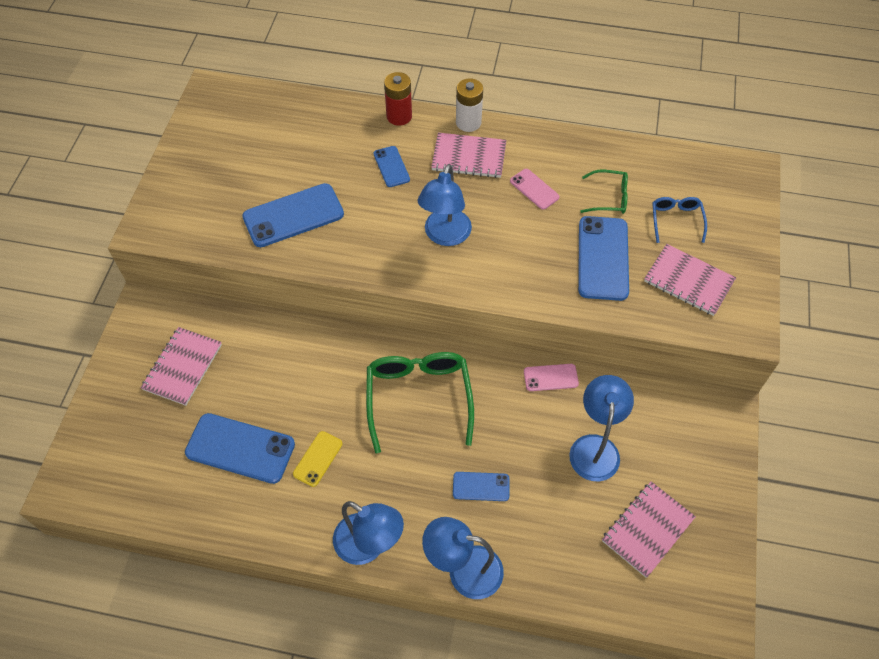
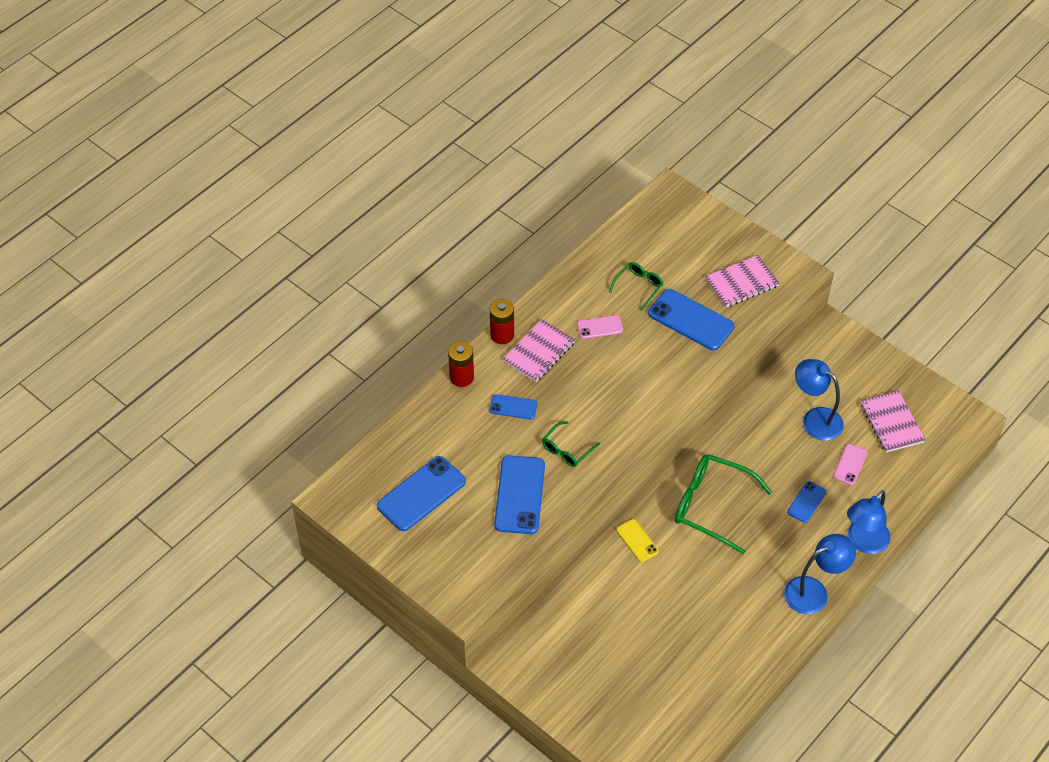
camera: 60 degrees left, 5 degrees down
(183, 367) = (585, 655): pink notebook -> none
(240, 448) = (686, 642): blue phone -> blue phone (421, 494)
(317, 459) = (725, 594): yellow phone -> yellow phone (637, 541)
(369, 228) = (567, 449): none -> green glasses
(445, 236) = (607, 404): blue lamp -> none
(468, 122) = (502, 335): white battery -> red battery
(550, 377) = (744, 416): pink phone -> pink phone (850, 464)
(676, 220) = (685, 260): blue glasses -> none

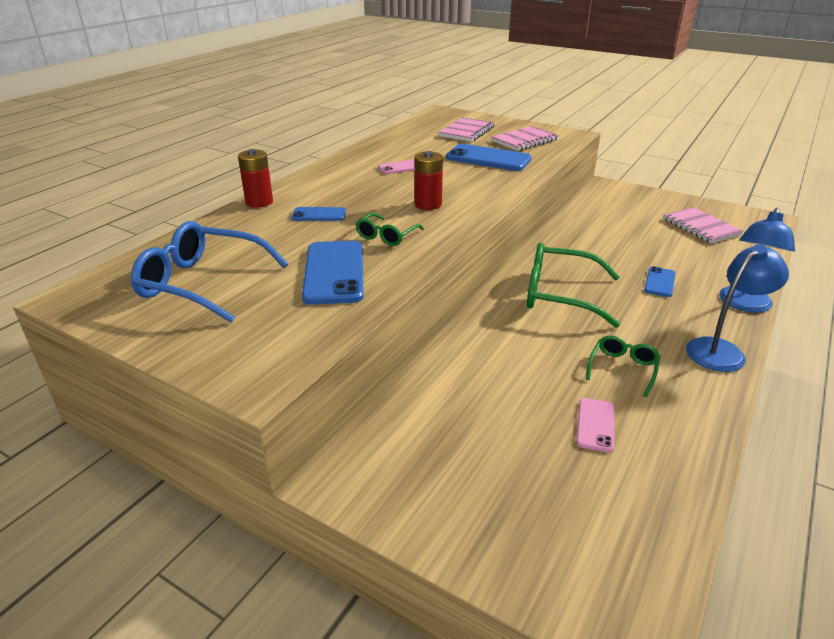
camera: 10 degrees left, 20 degrees down
(421, 494) = (202, 283): blue phone -> blue glasses
(502, 335) = (302, 177): red battery -> red battery (428, 204)
(539, 352) = (342, 183): pink notebook -> pink notebook (467, 131)
(637, 541) = (487, 330): yellow phone -> none
(638, 287) = (432, 148): green glasses -> green glasses (622, 369)
(815, 419) = (628, 231): blue lamp -> none
(850, 464) = (683, 254): pink phone -> pink phone (595, 425)

